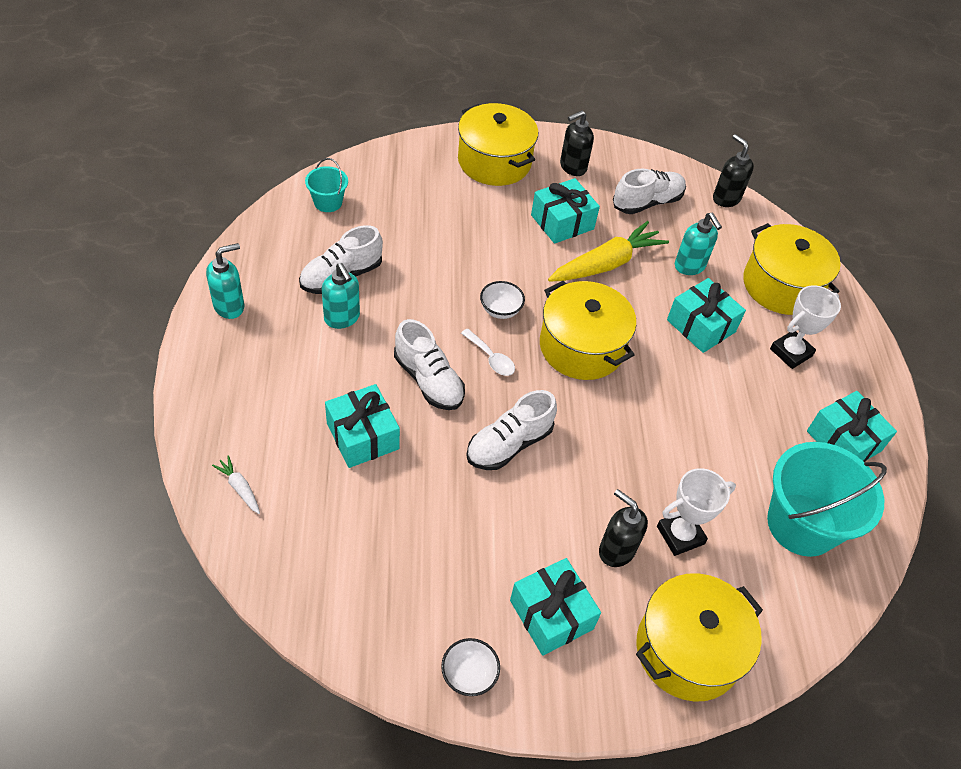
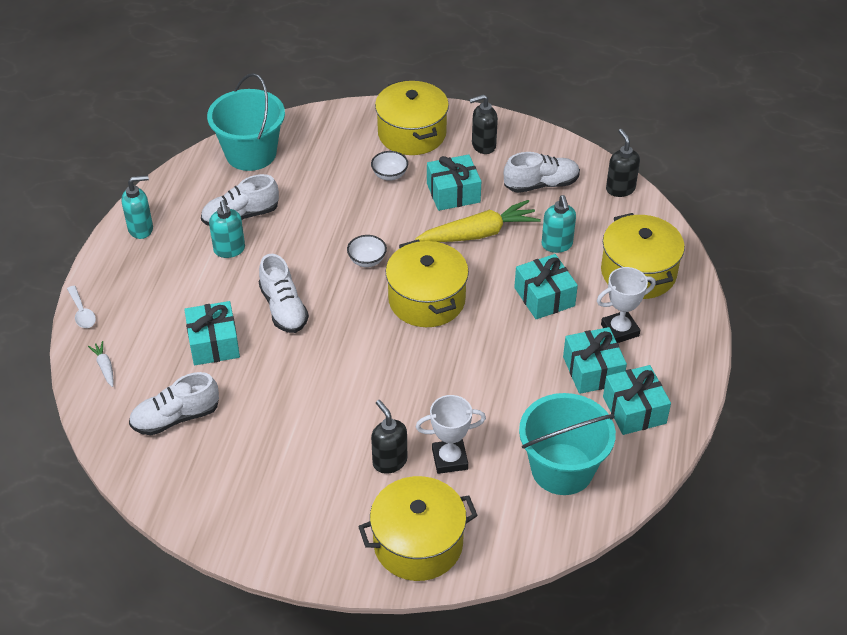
camera: 20 degrees right, 5 degrees down
(328, 202) = (251, 153): turquoise bucket -> turquoise bucket, size x2.04
(469, 675) = (234, 528): white bowl -> white bowl (389, 175)
(491, 358) = (343, 298): white spoon -> white spoon (82, 313)
(509, 444) = (332, 367): white shoe -> white shoe (176, 418)
(551, 614) = (316, 498): turquoise gift -> turquoise gift (592, 370)

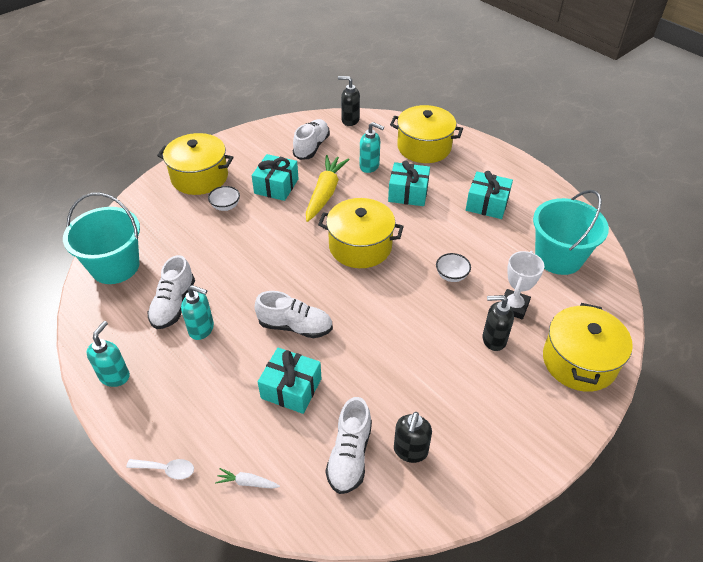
camera: 55 degrees left, 0 degrees up
(367, 260) = (294, 257): white bowl -> white bowl (451, 276)
(483, 145) = (250, 153): black soap dispenser -> black soap dispenser (410, 451)
(620, 330) = (463, 177): white trophy -> none
(634, 410) = (532, 203): turquoise gift -> none

